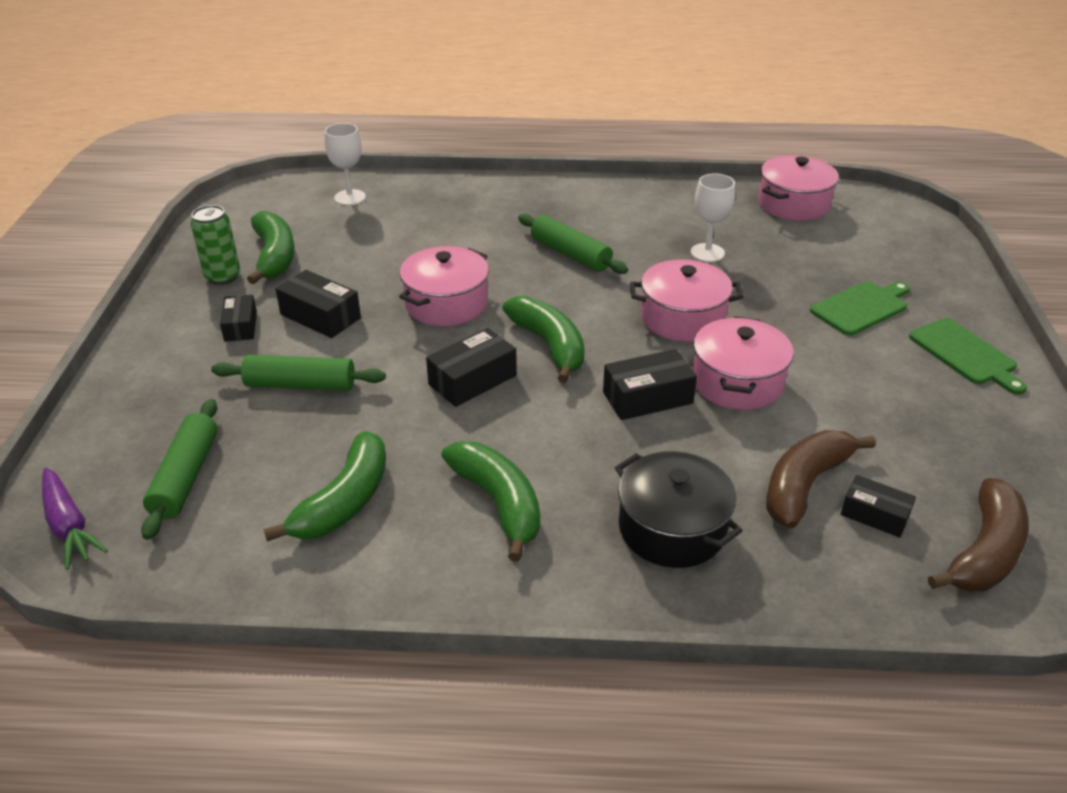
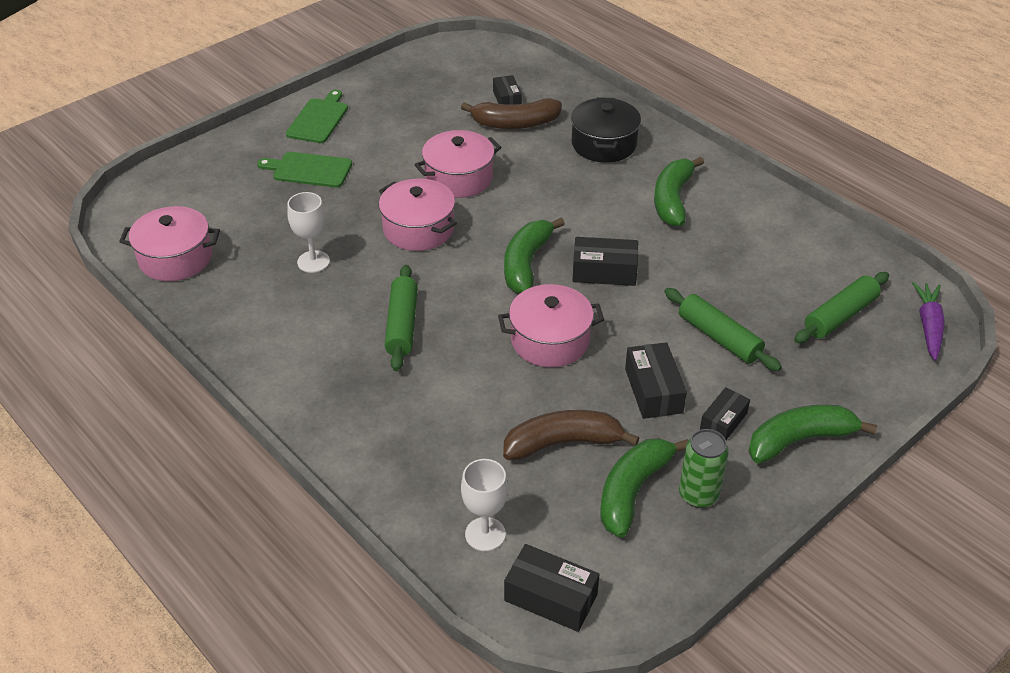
camera: 135 degrees left, 5 degrees up
(344, 501) = (754, 247): green banana -> green banana (799, 440)
(647, 398) = (520, 200): black box -> black box (551, 597)
(984, 552) = (489, 67): brown banana -> brown banana (563, 443)

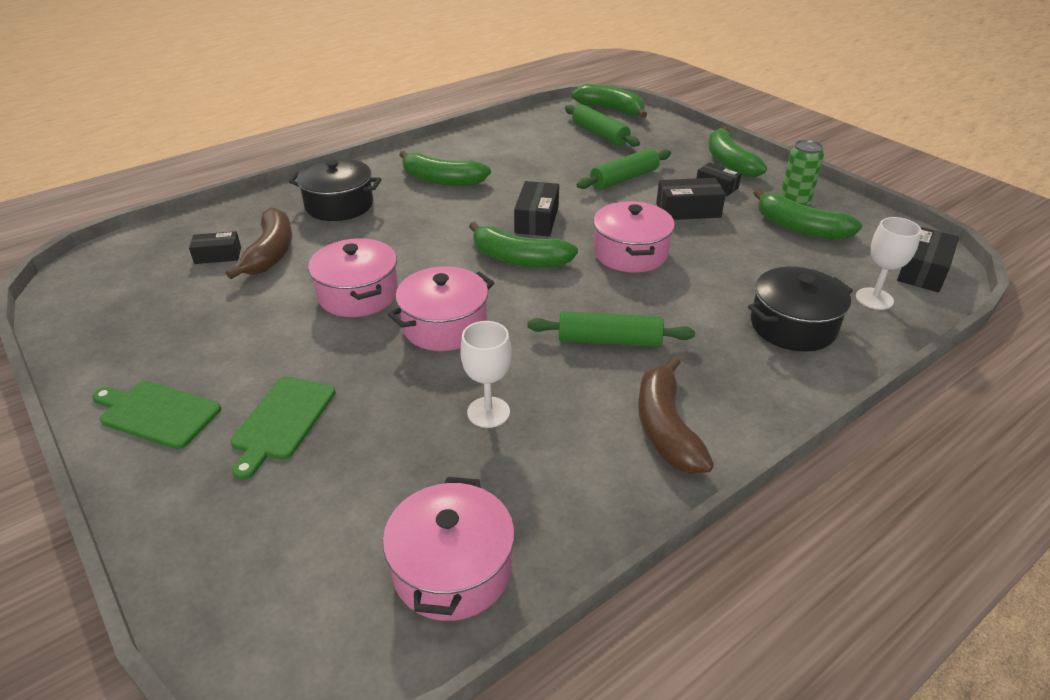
camera: 85 degrees left, 5 degrees down
(430, 455) = (793, 326): none -> black pot
(563, 443) = (757, 255): brown banana -> brown banana (665, 428)
(928, 326) = (611, 109): purple carrot -> green banana

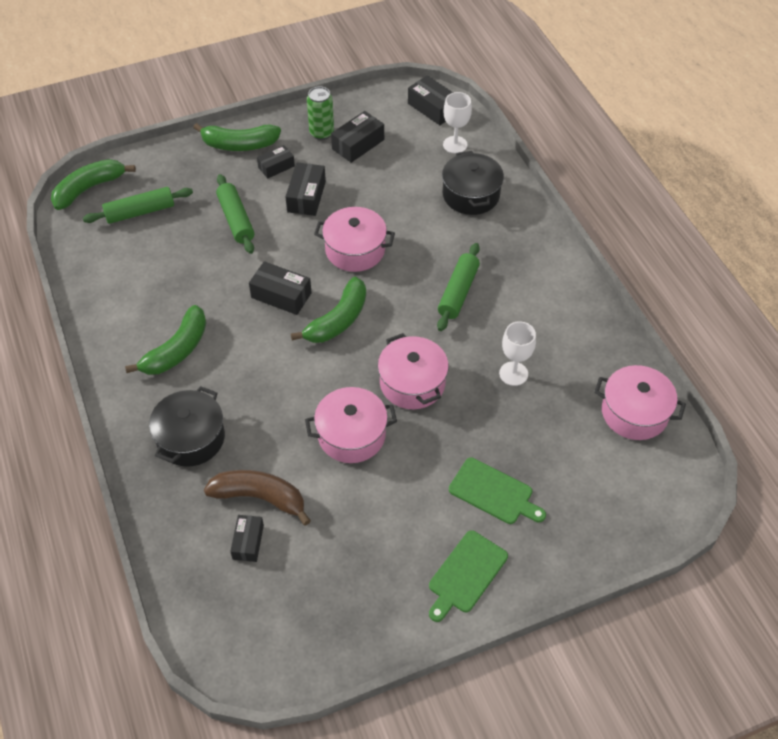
camera: 75 degrees left, 15 degrees up
(665, 428) = (548, 289): brown banana -> none
(800, 228) = (358, 144): green banana -> black box

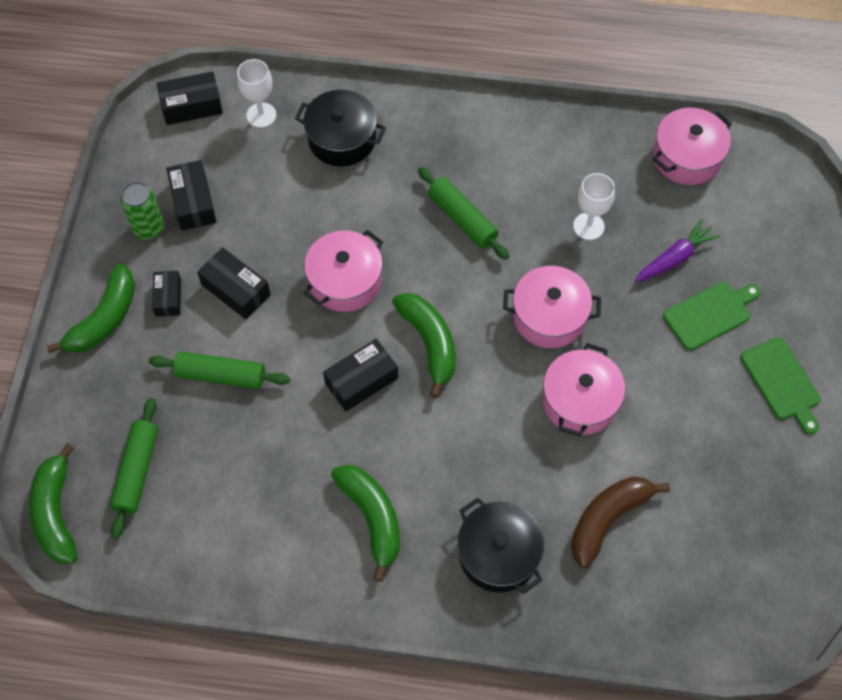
camera: 60 degrees left, 10 degrees up
(248, 542) = (653, 553): black box -> none
(528, 444) = (674, 258): none -> purple carrot

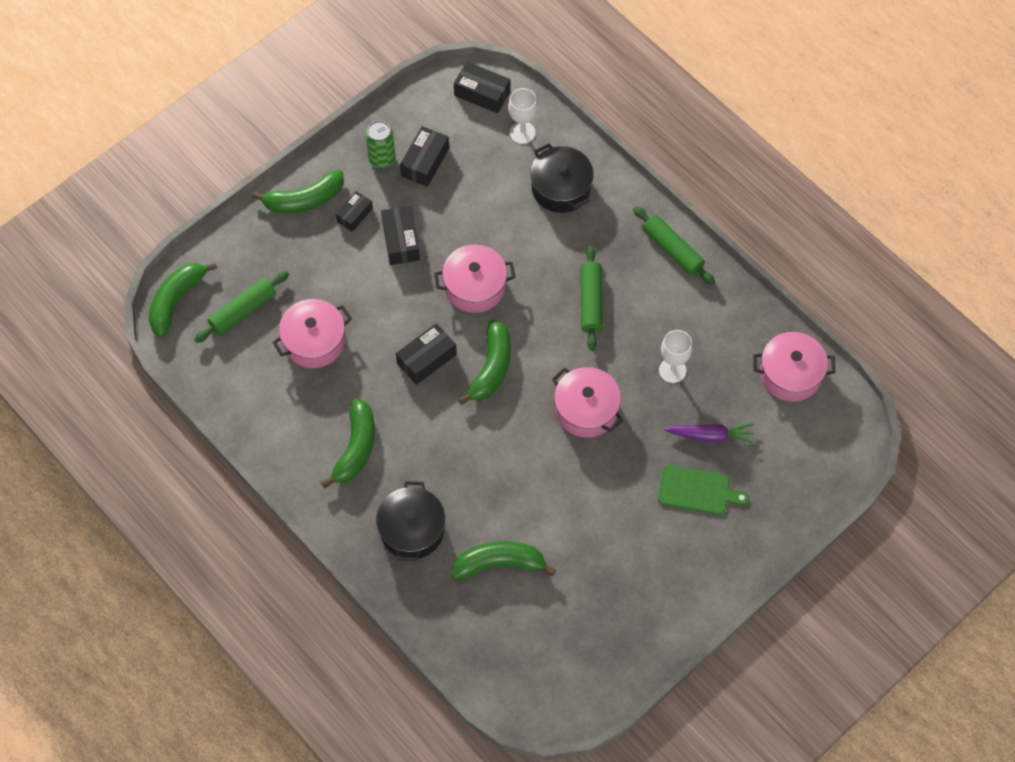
camera: 40 degrees right, 0 degrees up
(221, 375) = (343, 289): green rolling pin -> green rolling pin (672, 250)
(361, 380) = (426, 359): black box -> black box turned 45 degrees counterclockwise
(579, 401) = (553, 478): pink pot -> pink pot (314, 341)
(607, 519) = (499, 563): brown banana -> green banana
(782, 382) = (701, 571): green cutting board -> none

